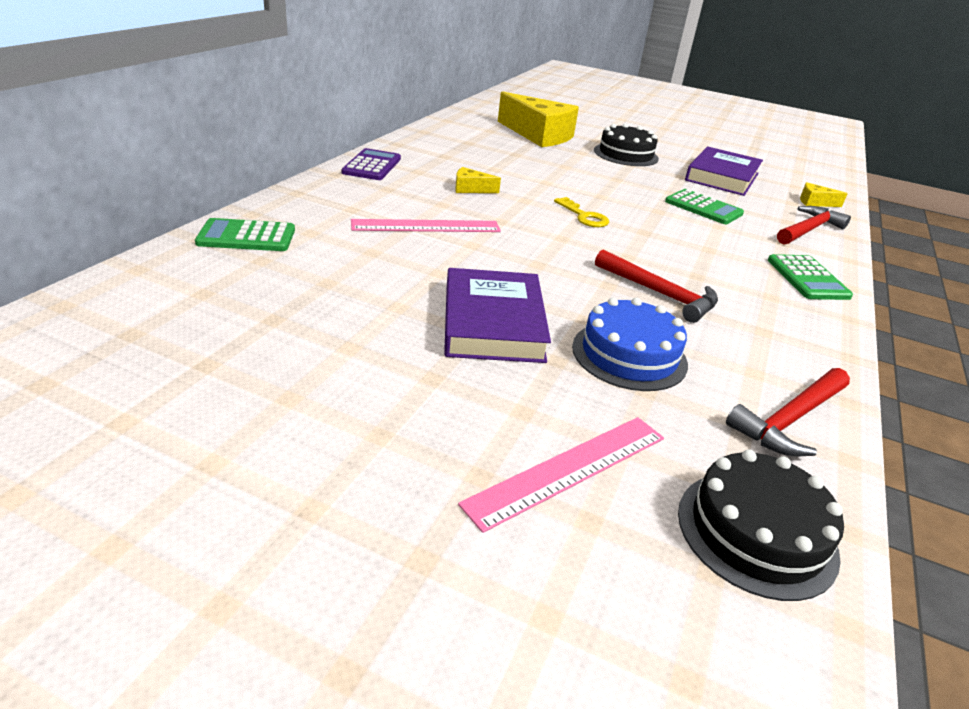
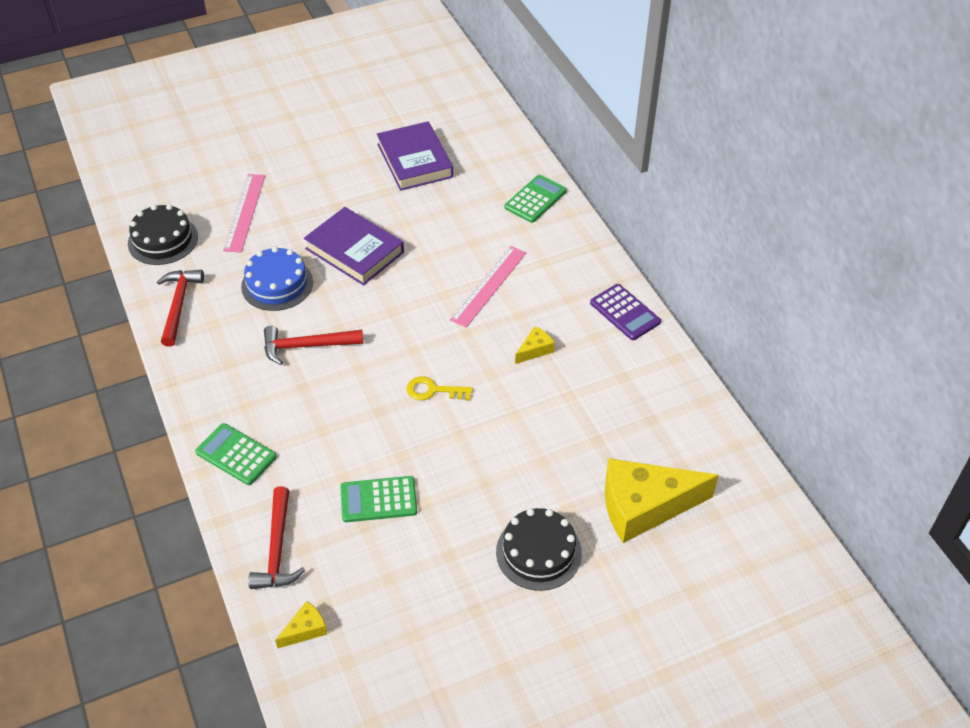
camera: 135 degrees right, 15 degrees up
(722, 177) = (421, 599): purple book -> purple book (415, 161)

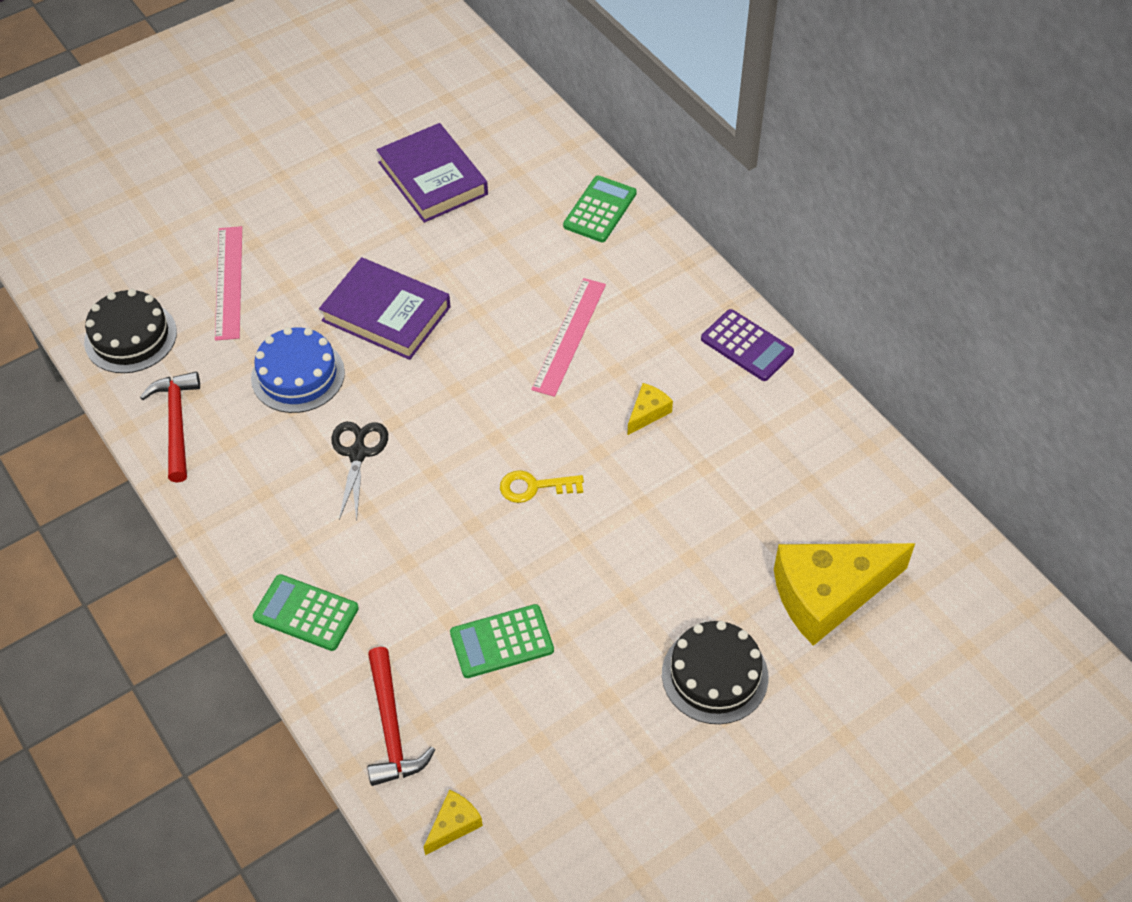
camera: 10 degrees left, 5 degrees up
(306, 346) = (358, 453): red hammer -> black scissors

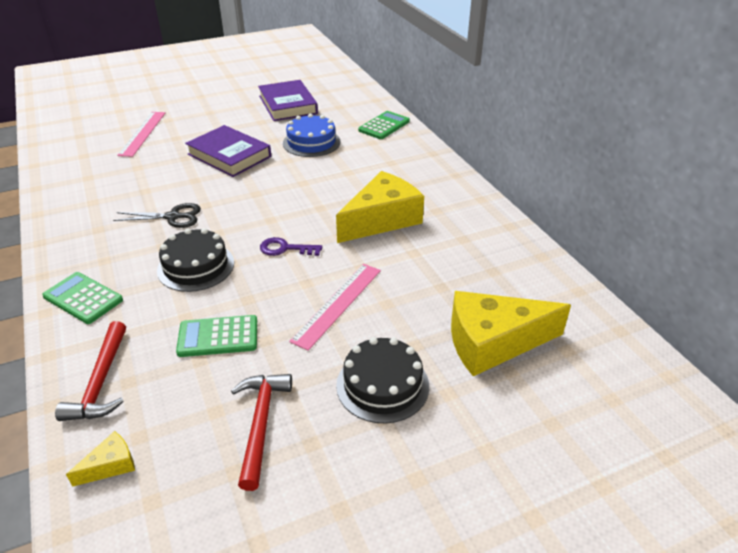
camera: 10 degrees right, 15 degrees down
(130, 337) = (68, 149): black cake -> black cake (196, 266)
(177, 423) = (67, 189): red hammer -> red hammer (261, 423)
(298, 375) = (158, 176): blue cake -> blue cake (311, 142)
(358, 453) = (173, 217): black scissors -> black scissors turned 75 degrees clockwise
(534, 487) = (285, 249): yellow key -> purple key
(569, 336) = (342, 177): pink ruler -> pink ruler (338, 304)
(647, 413) = (382, 219): yellow cheese -> yellow cheese, size x2.32
(747, 346) = (462, 194): purple calculator -> none

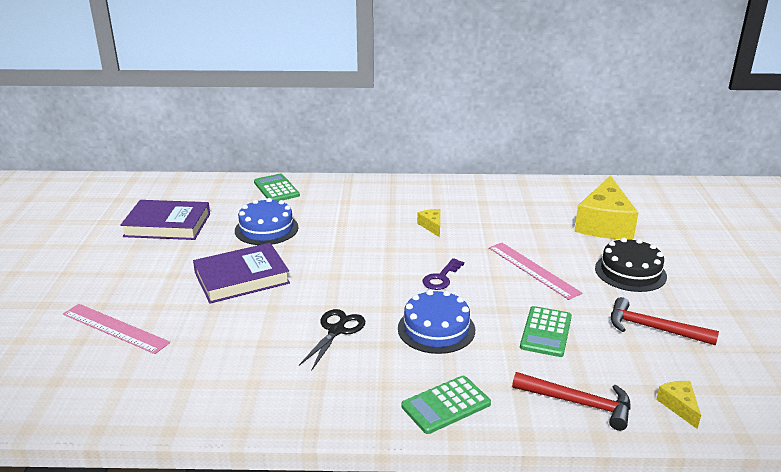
camera: 65 degrees left, 10 degrees down
(196, 266) = (436, 329): black cake -> blue cake
(382, 219) = (431, 226): yellow cheese -> yellow cheese, size x0.43

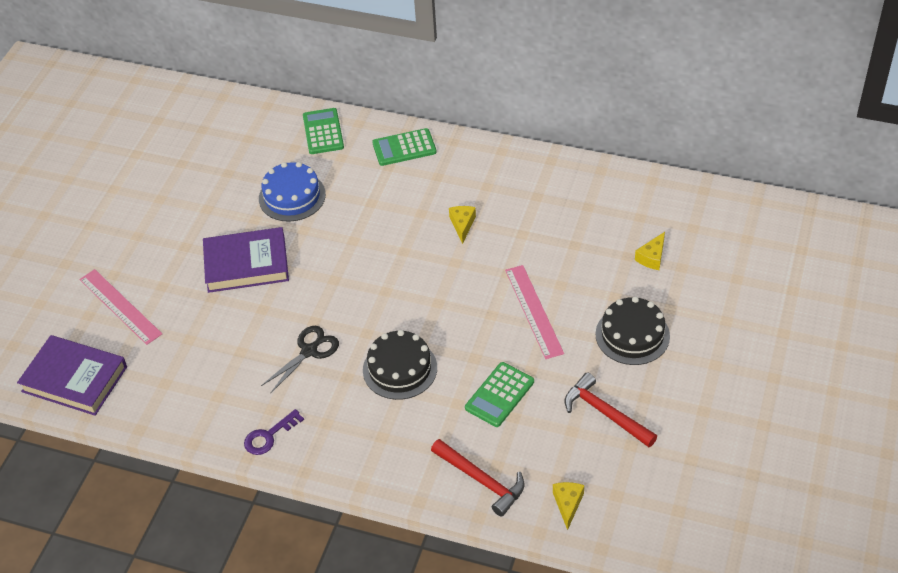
camera: 20 degrees right, 20 degrees up
(167, 225) = (197, 171): purple book -> purple book (74, 379)
(436, 329) = (400, 369): blue cake -> black cake
(441, 278) = (436, 303): purple key -> purple key (269, 436)
(446, 405) = (367, 456): green calculator -> green calculator (404, 148)
(604, 224) = (652, 257): yellow cheese -> yellow cheese, size x0.43

